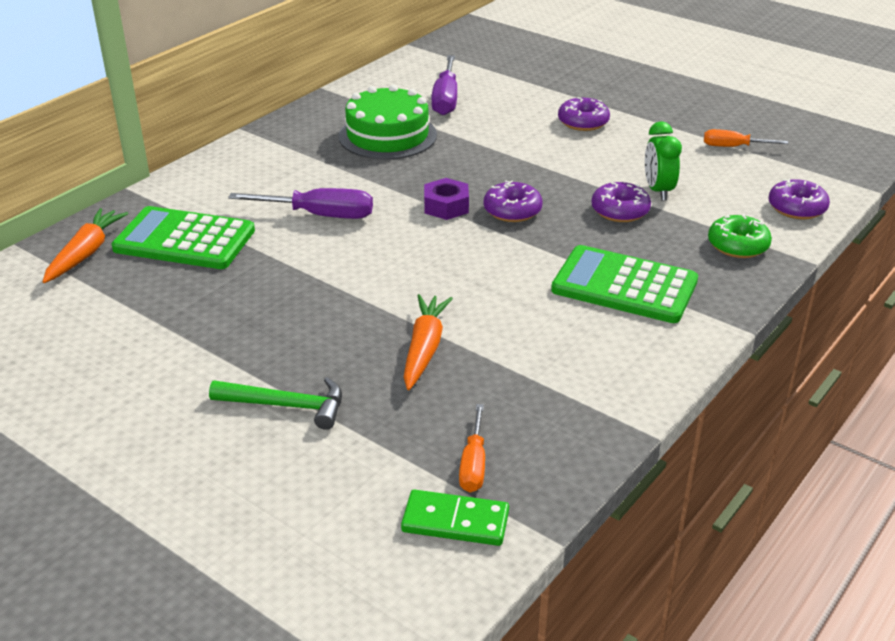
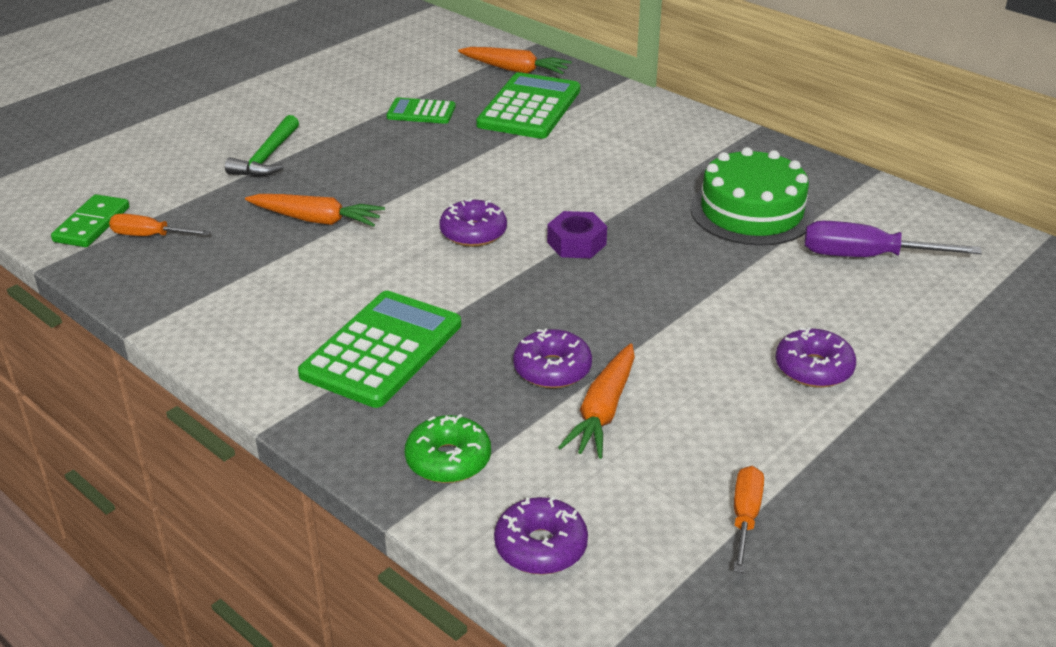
camera: 95 degrees right, 0 degrees up
(183, 307) = (421, 112): none -> green calculator
(319, 215) = (566, 170): purple screwdriver -> none
(512, 210) = (562, 287): purple donut -> purple donut (473, 233)
(658, 191) = (603, 411): green clock -> orange carrot

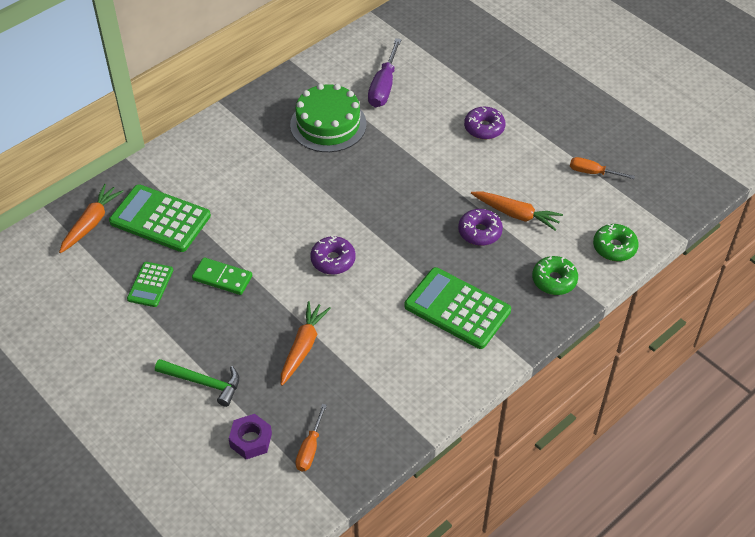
camera: 85 degrees left, 15 degrees up
(92, 224) = (287, 490): green domino -> green domino (222, 278)
(540, 546) = (614, 247): purple donut -> green donut
(576, 243) = (353, 210): purple nut -> purple nut (251, 440)

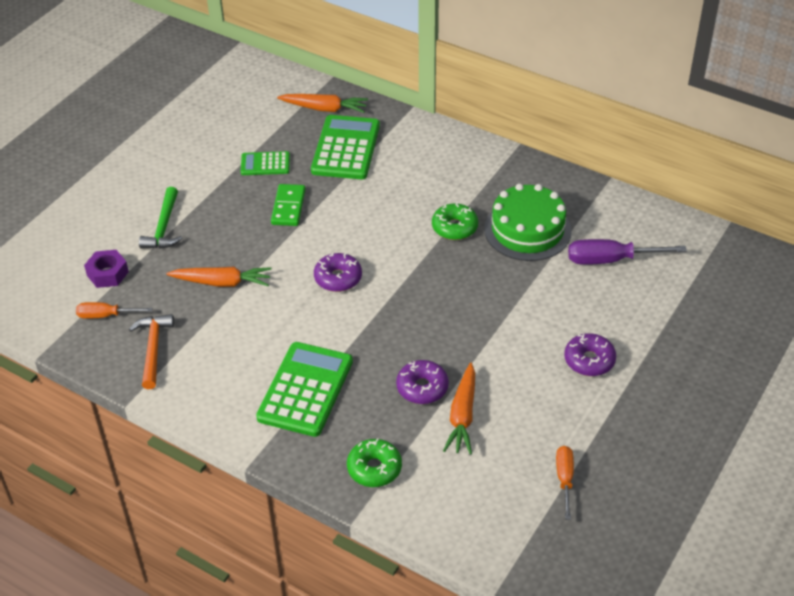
camera: 75 degrees right, 5 degrees down
(370, 414) = (153, 349): none -> orange hammer
(614, 247) = (447, 520): green donut -> green donut (454, 227)

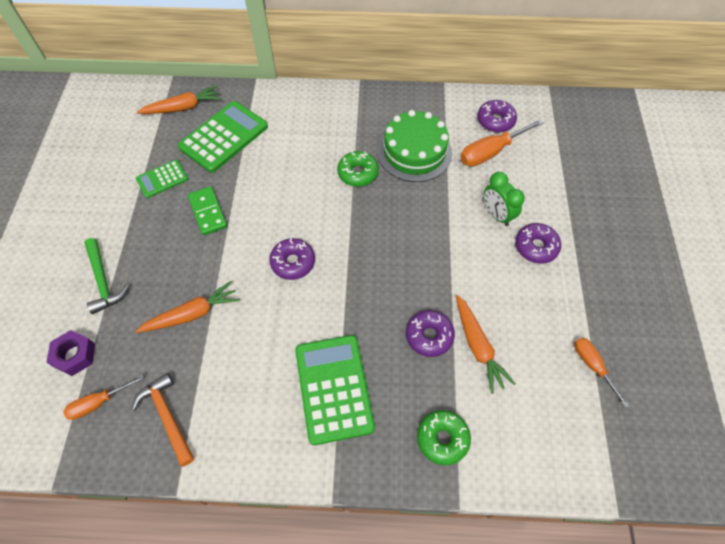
camera: 30 degrees left, 15 degrees up
(345, 148) = (223, 137): green calculator -> green calculator turned 60 degrees clockwise
(570, 317) = (497, 215): none -> green clock
(611, 260) = (491, 152): purple screwdriver -> orange screwdriver
(639, 233) = (495, 121): none -> purple donut

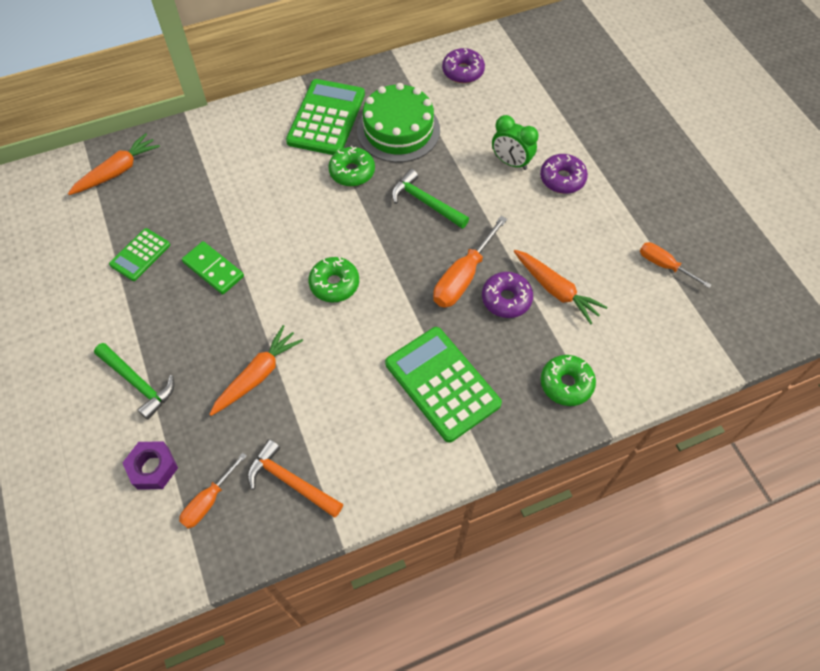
camera: 25 degrees left, 0 degrees up
(223, 137) = (184, 186): green calculator -> green calculator (326, 118)
(293, 262) = (334, 284): purple donut -> green donut
(404, 222) = (426, 202): none -> green hammer
(491, 152) = (474, 103): orange screwdriver -> orange screwdriver (463, 276)

